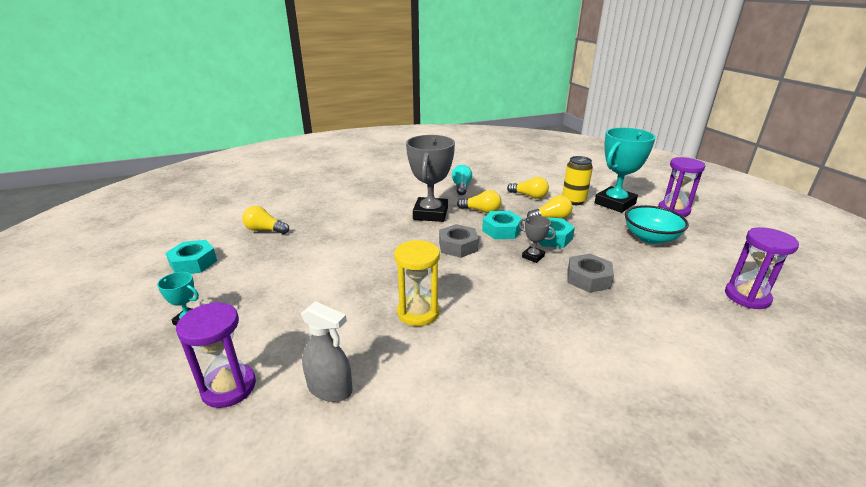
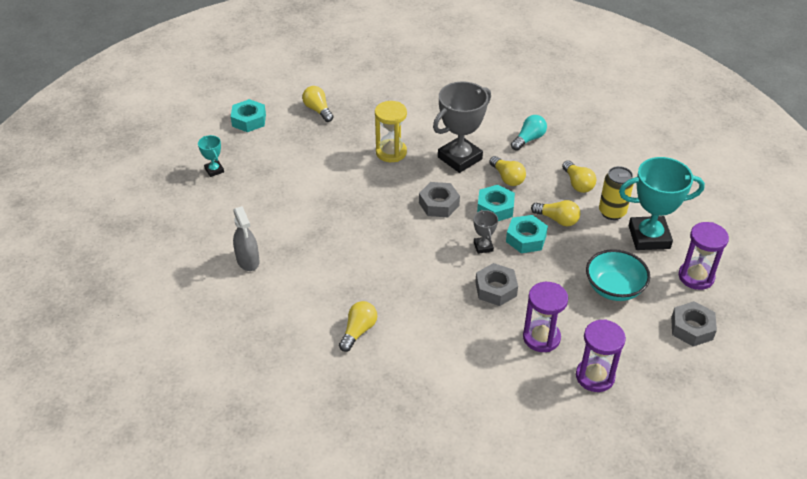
camera: 40 degrees right, 15 degrees up
(229, 387) = (202, 228): purple hourglass -> purple hourglass (541, 338)
(418, 312) = (344, 243): yellow hourglass -> yellow hourglass (391, 152)
(543, 384) = (358, 331): none -> yellow light bulb
(726, 236) = (691, 328): none -> grey nut

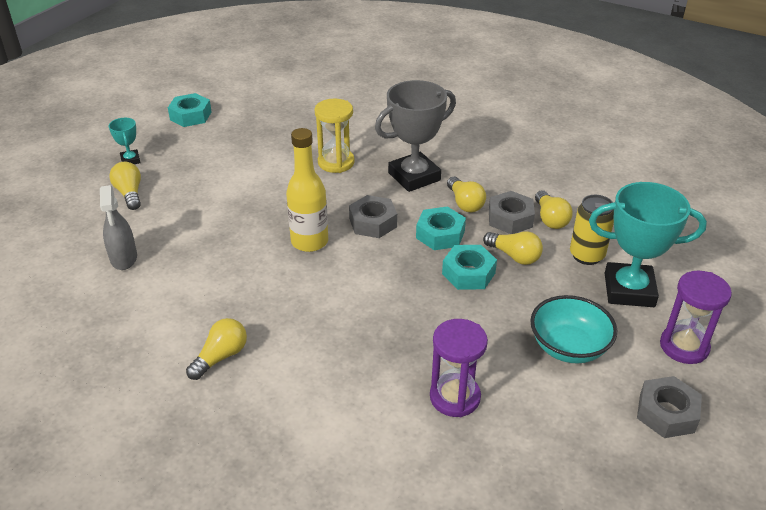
camera: 10 degrees right, 5 degrees down
(318, 110) = (270, 113): yellow light bulb -> yellow light bulb (130, 194)
(393, 227) = (309, 242): none -> yellow bottle
(483, 246) = (412, 276): grey trophy -> none
(496, 289) = (412, 328): grey nut -> grey nut (510, 218)
(529, 139) = (502, 165): turquoise light bulb -> none
(595, 376) = (515, 460): purple hourglass -> none

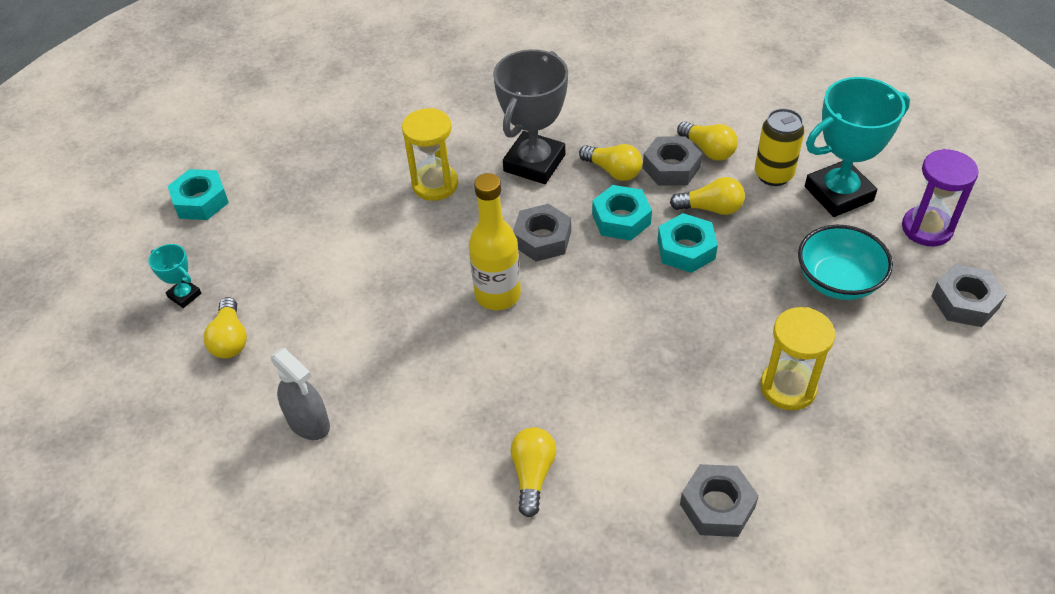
camera: 30 degrees left, 10 degrees up
(130, 194) = (230, 339): yellow light bulb -> yellow light bulb turned 135 degrees counterclockwise
(322, 444) = (717, 506): none -> grey nut
(455, 397) = (788, 387): purple hourglass -> yellow hourglass

